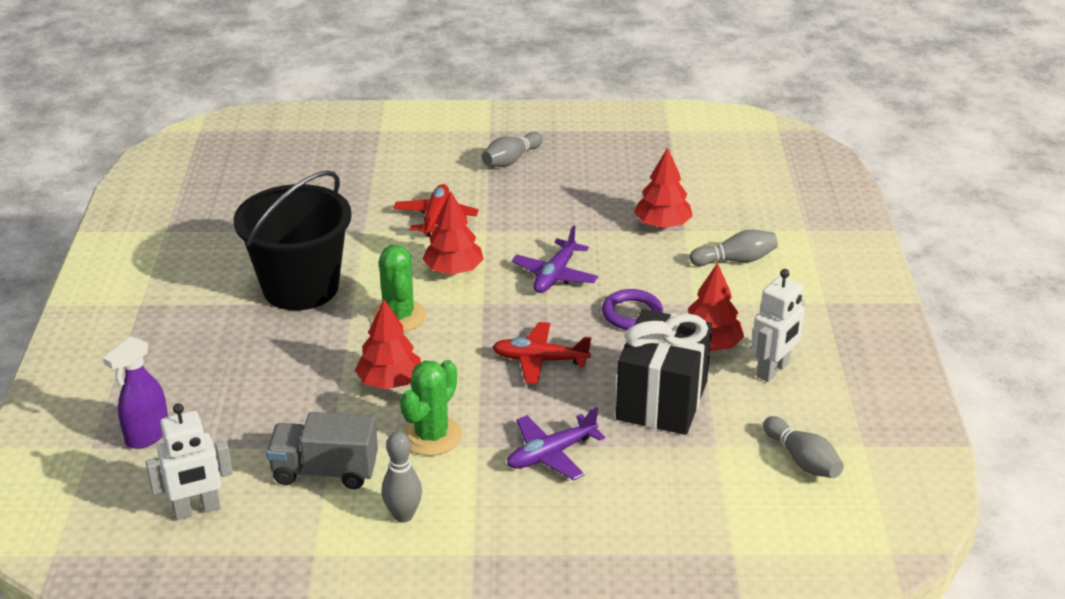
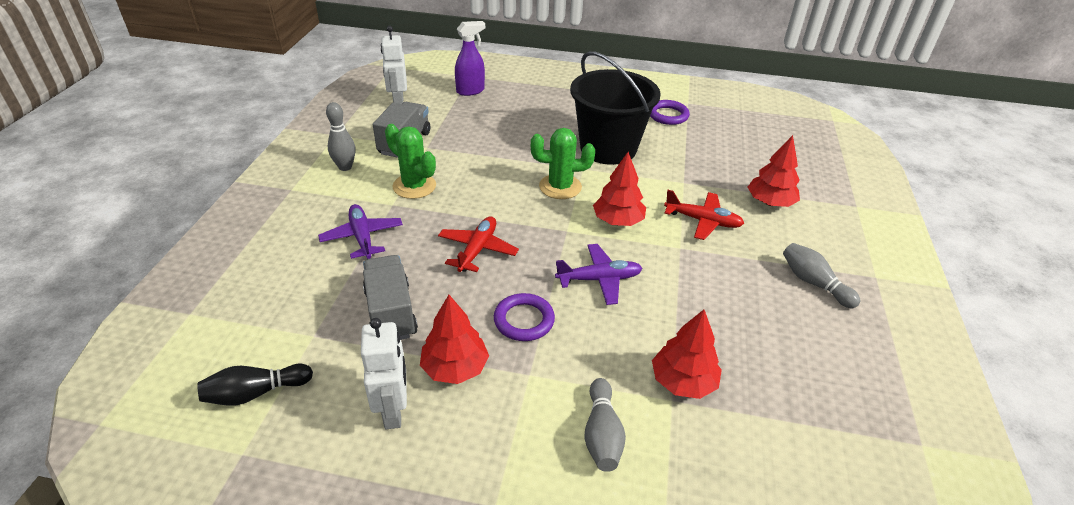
camera: 100 degrees right, 5 degrees up
(147, 436) = (470, 91): purple spray bottle -> purple spray bottle turned 105 degrees clockwise
(204, 245) = (668, 115): none -> purple ring
(389, 382) = (482, 175): red tree -> red tree (770, 202)
(555, 275) = (599, 279): purple plane -> purple plane turned 135 degrees clockwise
(662, 400) = (390, 313): black gift -> grey truck
(773, 370) = (393, 410): white robot -> white robot turned 150 degrees counterclockwise
(802, 460) = (256, 393): grey bowling pin -> black bowling pin

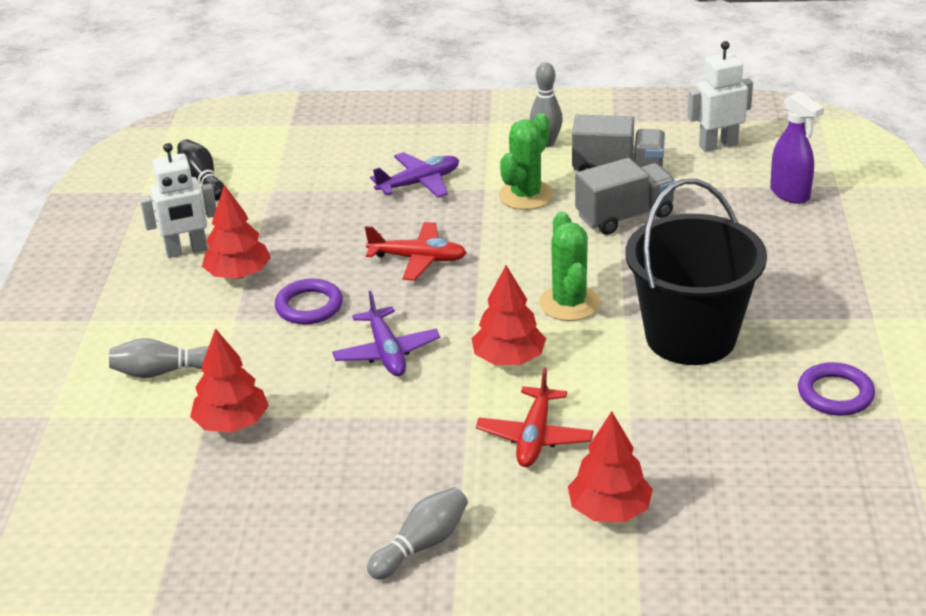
camera: 85 degrees right, 5 degrees down
(390, 313) = (306, 224): grey truck -> grey truck (625, 216)

